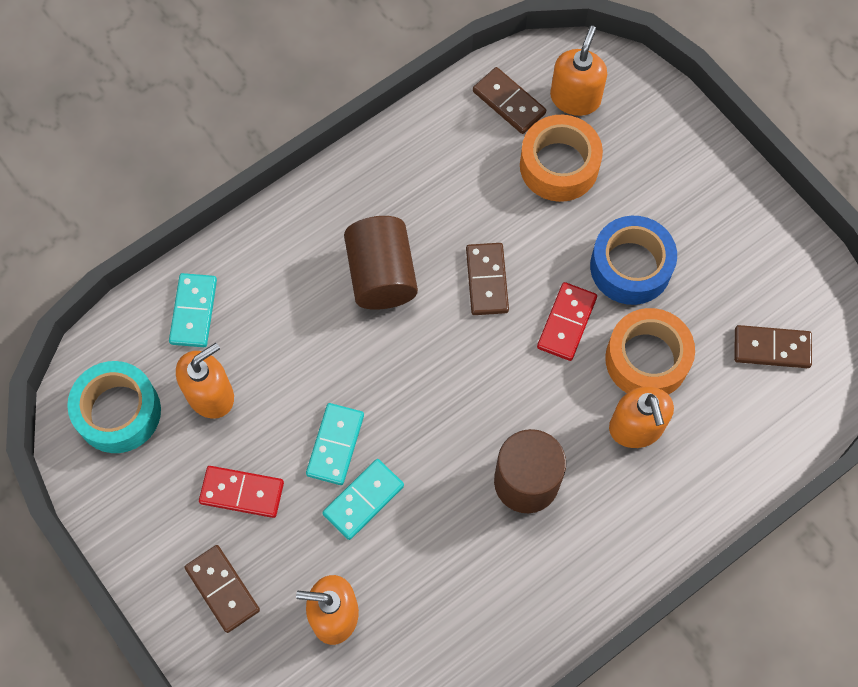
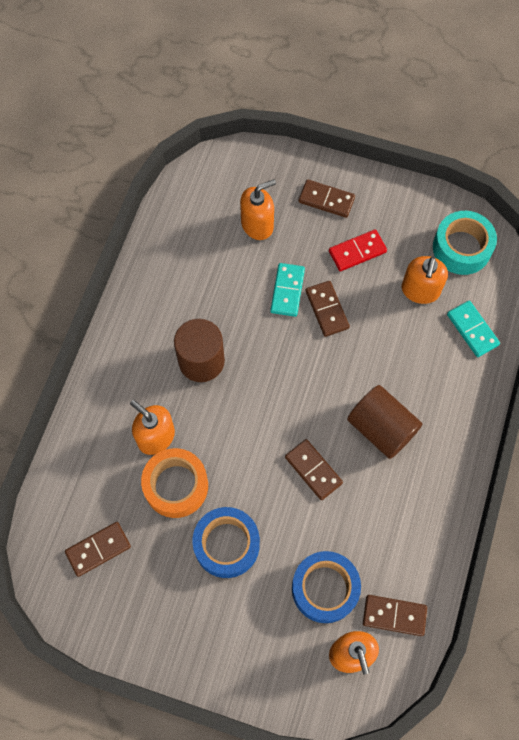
camera: 145 degrees right, 0 degrees up
(335, 445) = (327, 309): turquoise domino -> brown domino
(559, 165) = (324, 588): orange tape -> blue tape
(567, 323) = (243, 476): red domino -> none

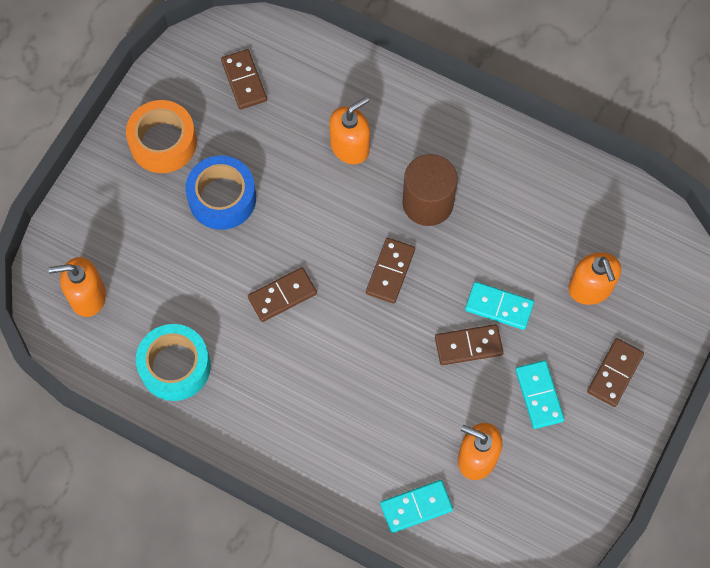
camera: 100 degrees right, 0 degrees up
(176, 486) = (293, 159): orange tape -> orange tape (163, 142)
(324, 588) = (156, 283): blue tape -> none
(357, 252) = (539, 395): red domino -> turquoise domino
(381, 428) = (315, 376): brown cylinder -> none
(394, 615) = (114, 346): brown domino -> brown domino (390, 271)
(461, 248) = (526, 521): turquoise tape -> turquoise tape (175, 366)

